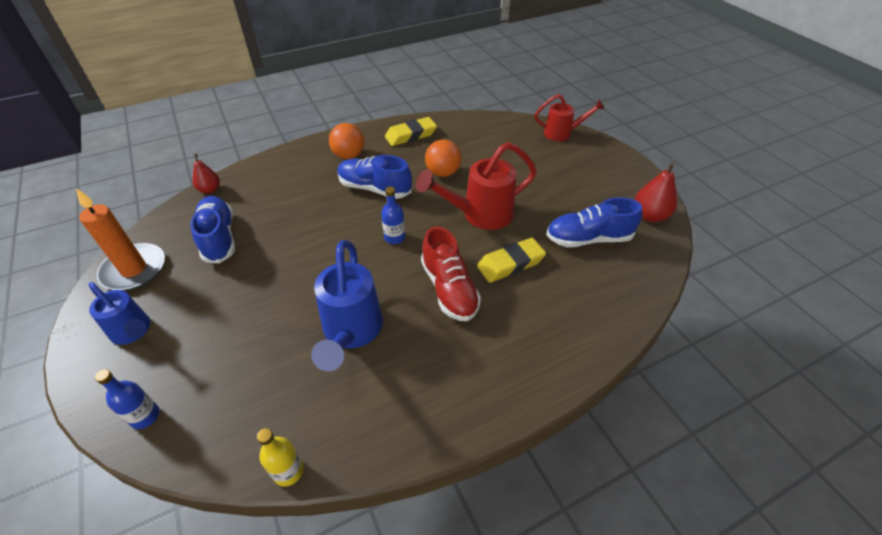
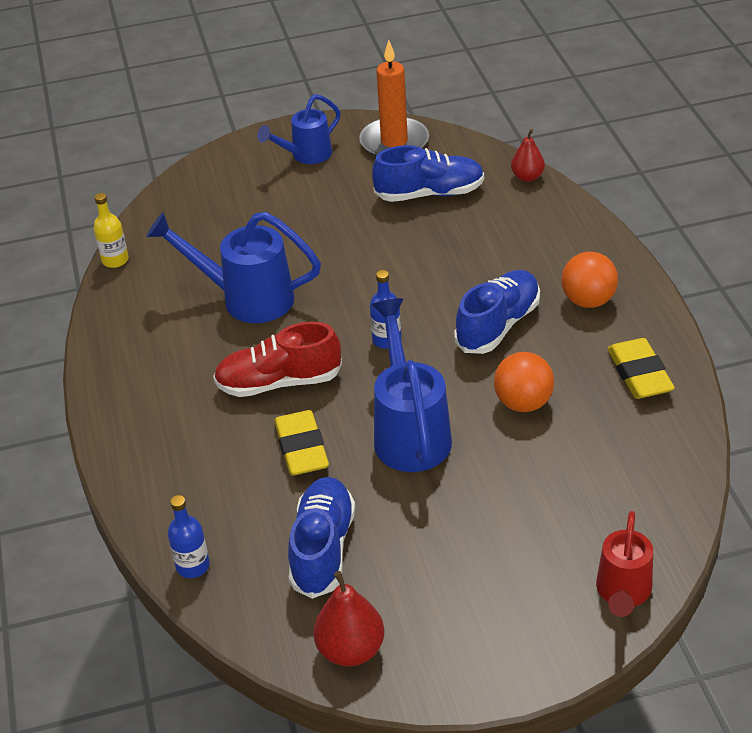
camera: 105 degrees right, 5 degrees down
(145, 416) = (207, 177): blue bottle -> blue bottle (193, 566)
(479, 215) = (409, 431): red watering can -> blue watering can

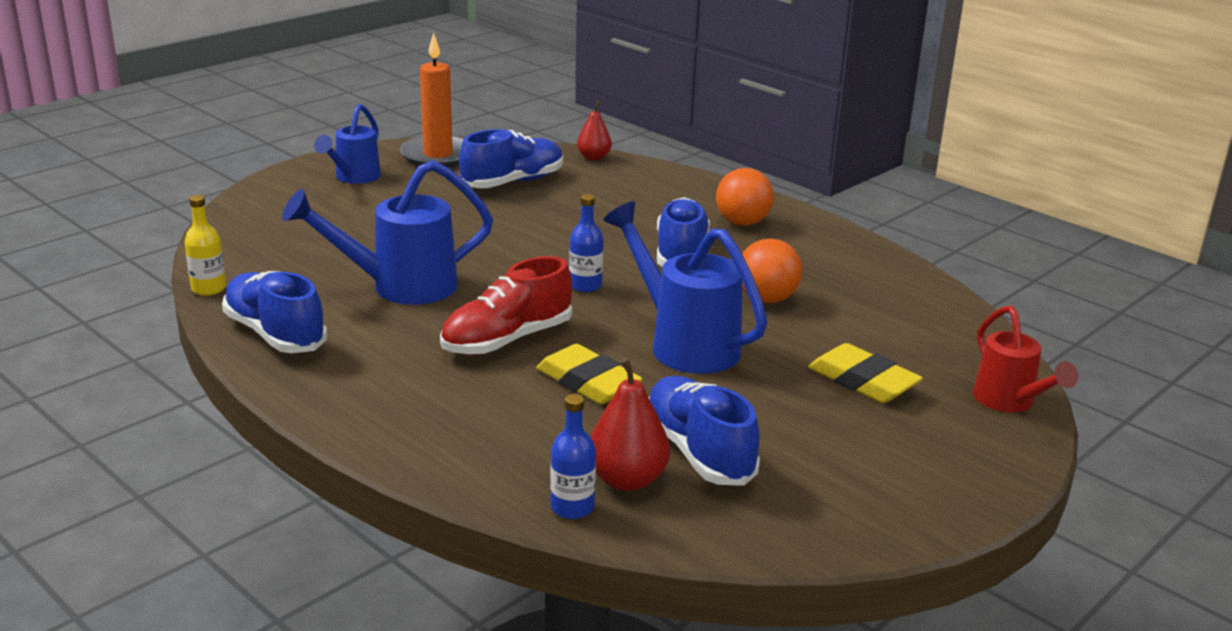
camera: 35 degrees left, 15 degrees down
(126, 323) = (275, 334): none -> blue shoe
(351, 650) = (819, 521): red pear -> red pear (627, 480)
(639, 374) = (843, 259): yellow eraser -> yellow eraser (863, 381)

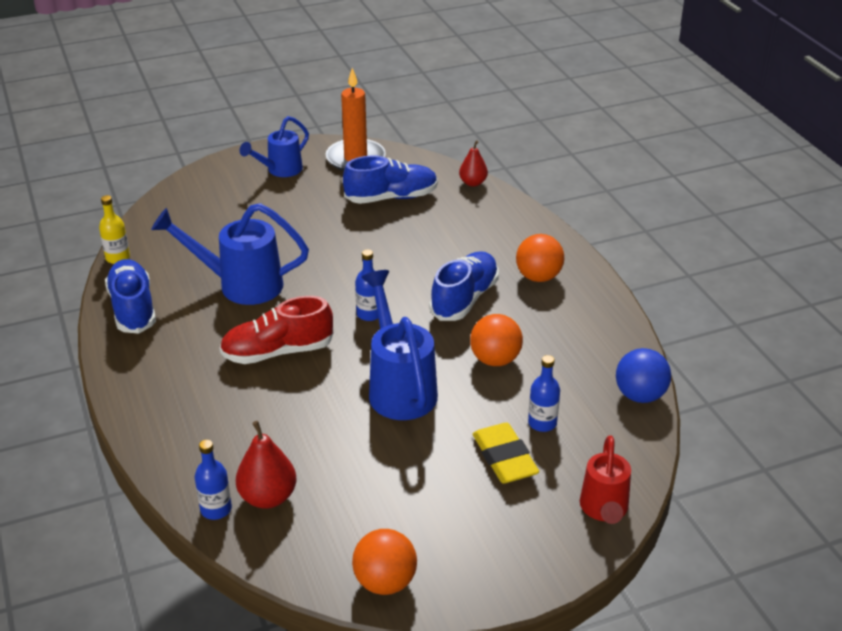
camera: 25 degrees right, 10 degrees up
(588, 382) = (304, 405): yellow eraser -> none
(698, 451) = (334, 487): blue shoe -> none
(846, 526) = (385, 582): none -> orange ball
(871, 343) = (542, 423): none -> blue bottle
(944, 300) = (640, 395): none -> blue ball

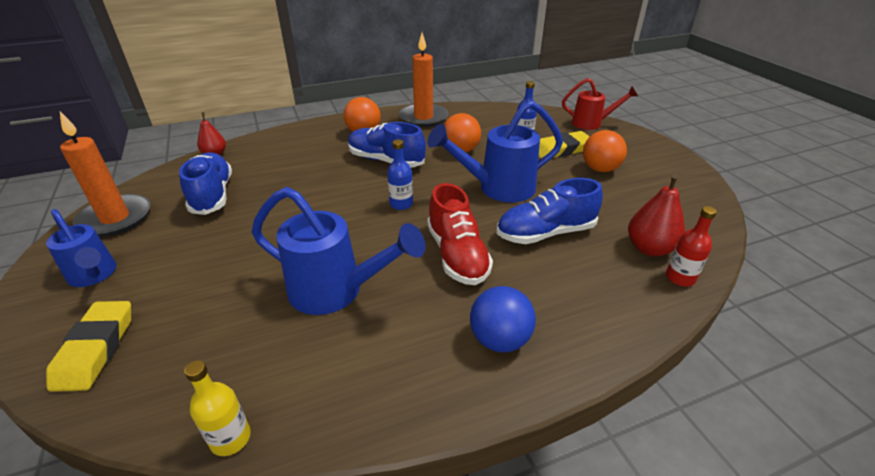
camera: 90 degrees left, 0 degrees up
(133, 308) = (369, 394): blue shoe -> blue shoe (545, 233)
(204, 192) = (96, 349): none -> yellow eraser
(216, 509) = (680, 278): blue bottle -> red bottle
(239, 285) = (337, 292): blue watering can -> blue watering can turned 75 degrees counterclockwise
(385, 582) = (696, 192): orange ball -> orange ball (600, 169)
(593, 326) = (423, 118): none -> orange candle
(640, 395) = (490, 109): blue ball -> blue ball (499, 340)

